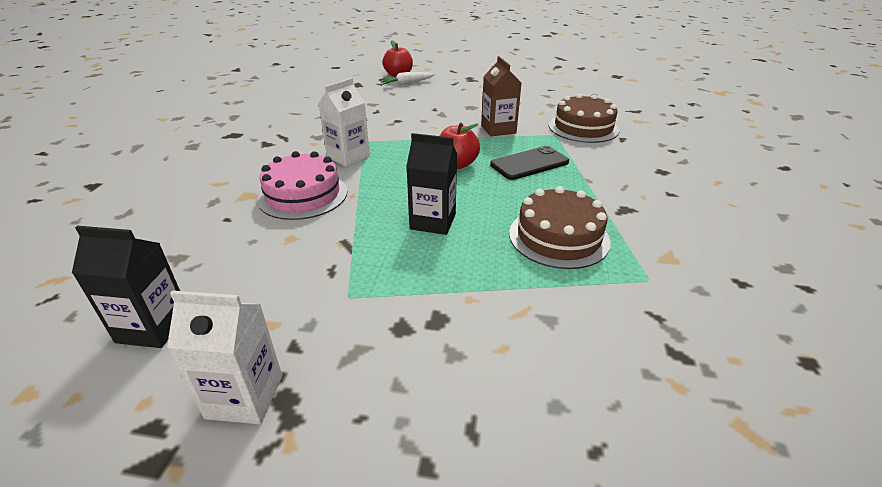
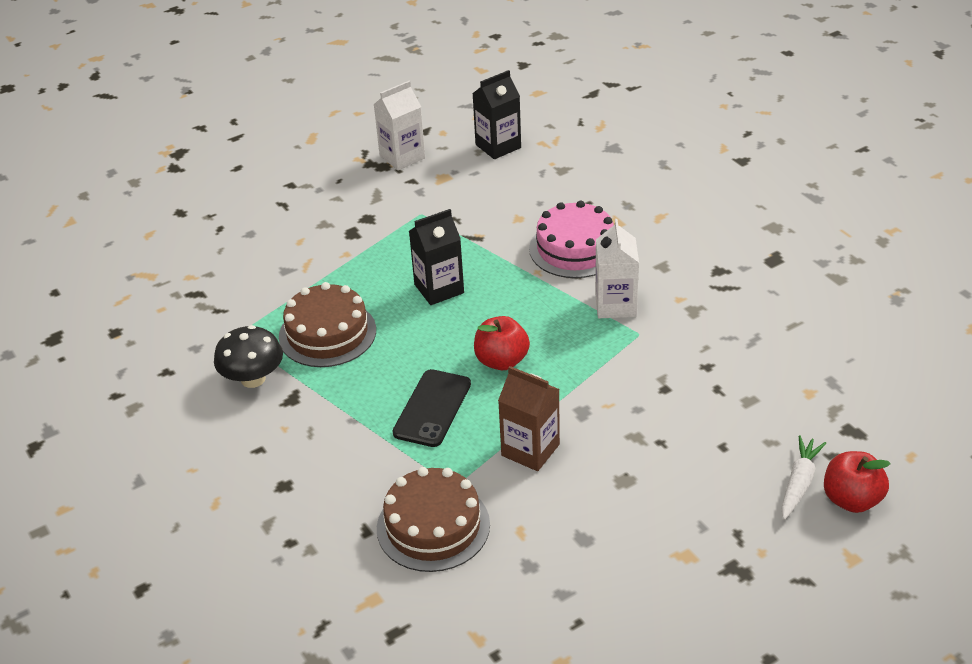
camera: 140 degrees right, 5 degrees up
(651, 236) = (253, 379): none -> black mushroom

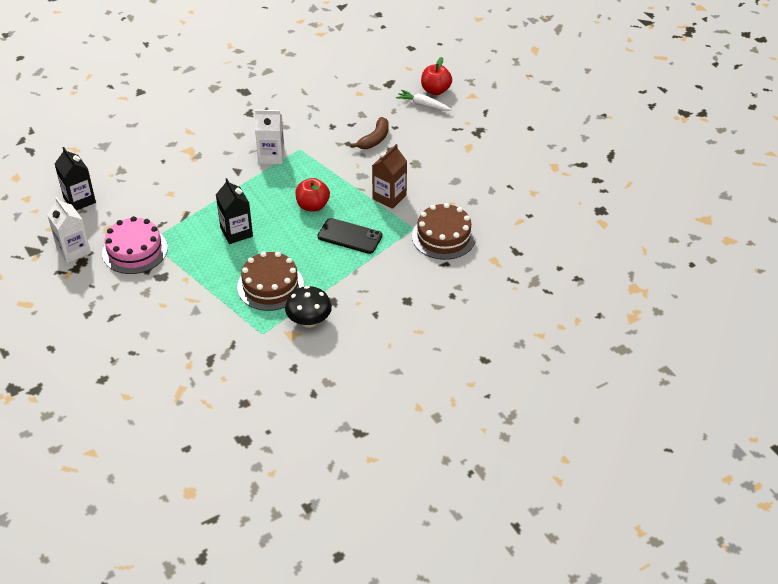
camera: 90 degrees left, 5 degrees up
(575, 248) = (211, 169): pink cake -> pink cake (135, 250)
(682, 422) = (374, 139): none -> brown banana

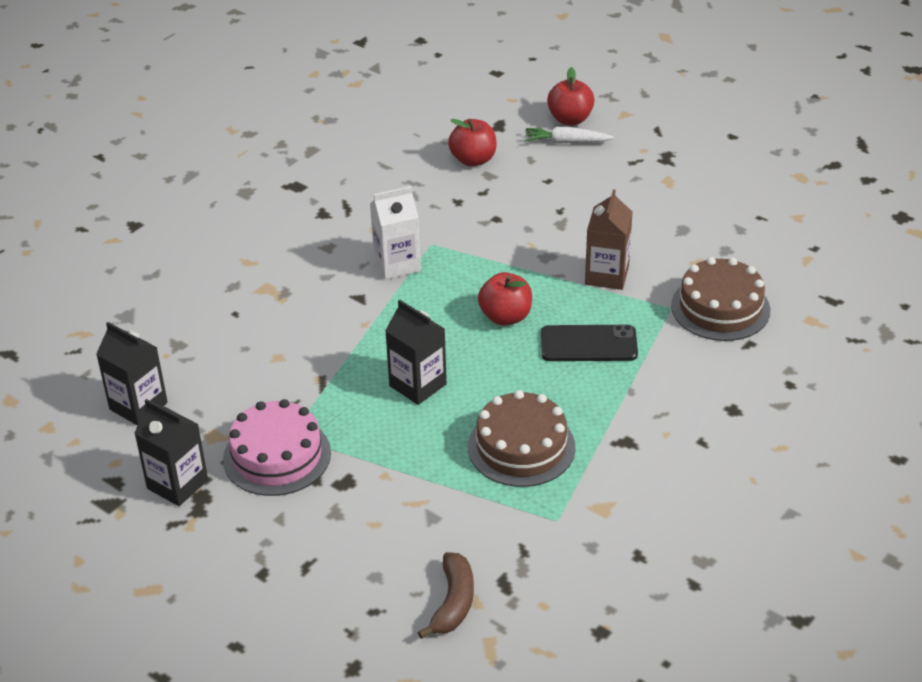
camera: 20 degrees left, 5 degrees down
(73, 251) = (177, 484): white carton -> black carton
(309, 321) = (614, 481): black mushroom -> none
(359, 102) = (473, 160): none -> red apple
(374, 139) = (531, 204): brown banana -> brown banana (453, 602)

